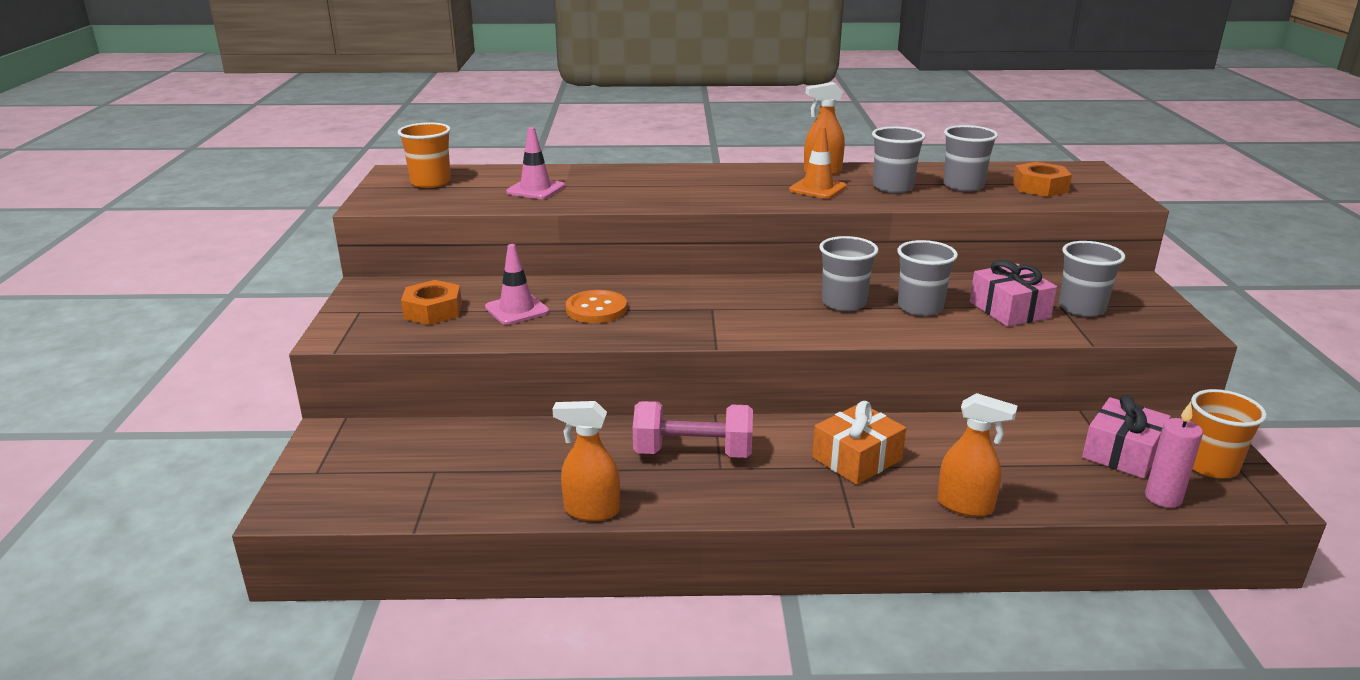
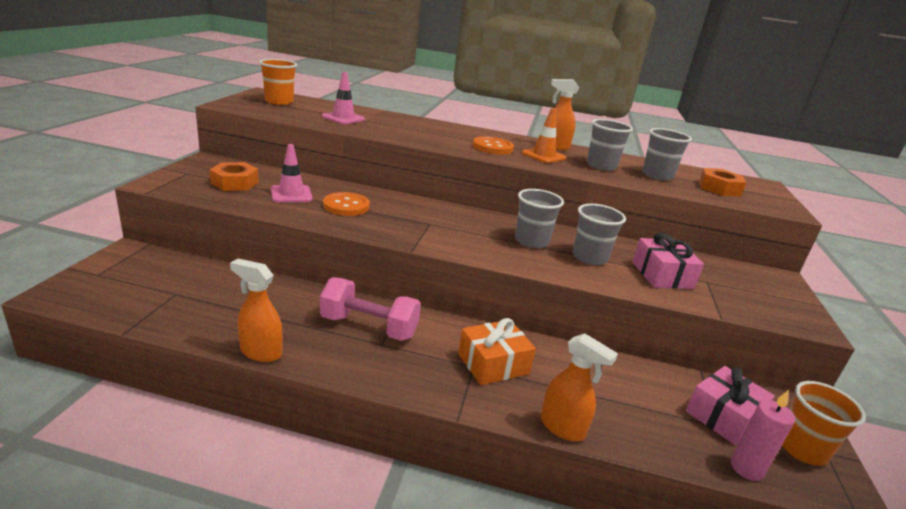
camera: 10 degrees right, 0 degrees up
(750, 190) = (492, 147): none -> orange button
(1081, 308) = (724, 287): grey cup -> none

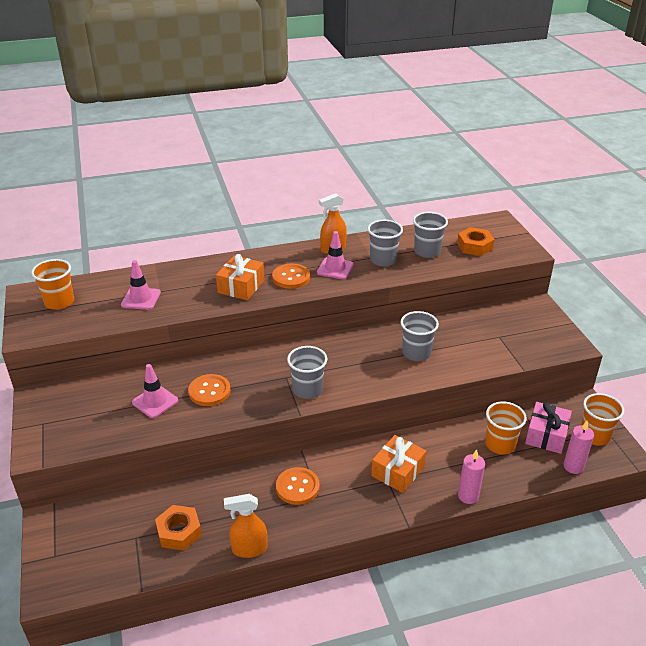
camera: 25 degrees left, 10 degrees up
(234, 183) = (96, 413): orange nut -> orange nut (179, 532)
(369, 327) = (297, 487): pink dumbbell -> orange button
(438, 138) = (241, 286): none -> orange gift
(531, 241) = (368, 357): grey cup -> grey cup (307, 390)
(543, 156) = (335, 268): orange traffic cone -> pink traffic cone
(562, 427) = (468, 496): orange spray bottle -> pink candle
(648, 396) = (500, 444): none -> orange cup
(662, 275) = (470, 346): pink gift -> none

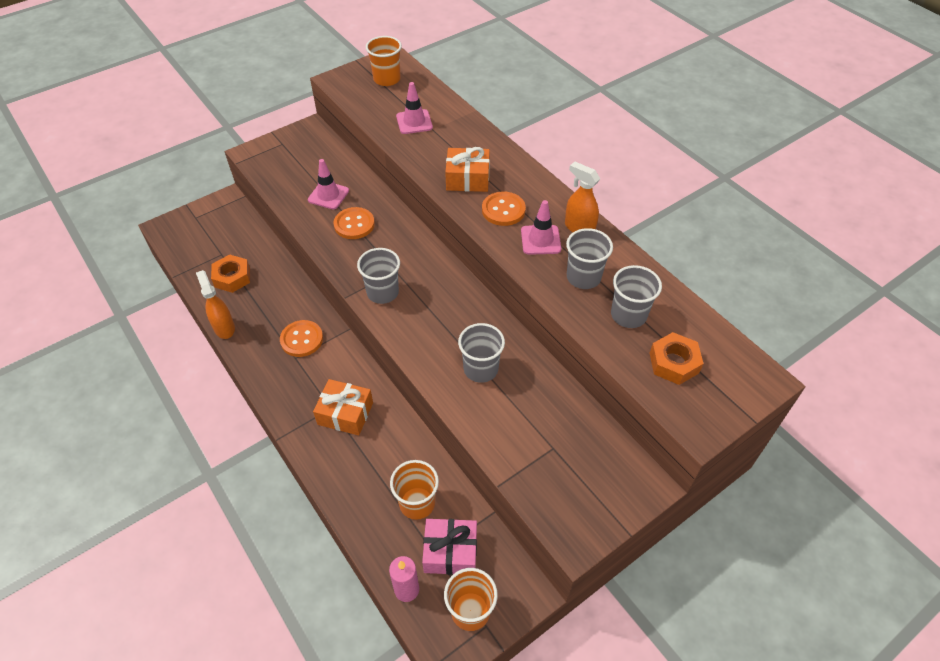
camera: 70 degrees right, 15 degrees up
(468, 496) = (329, 484): pink candle -> none

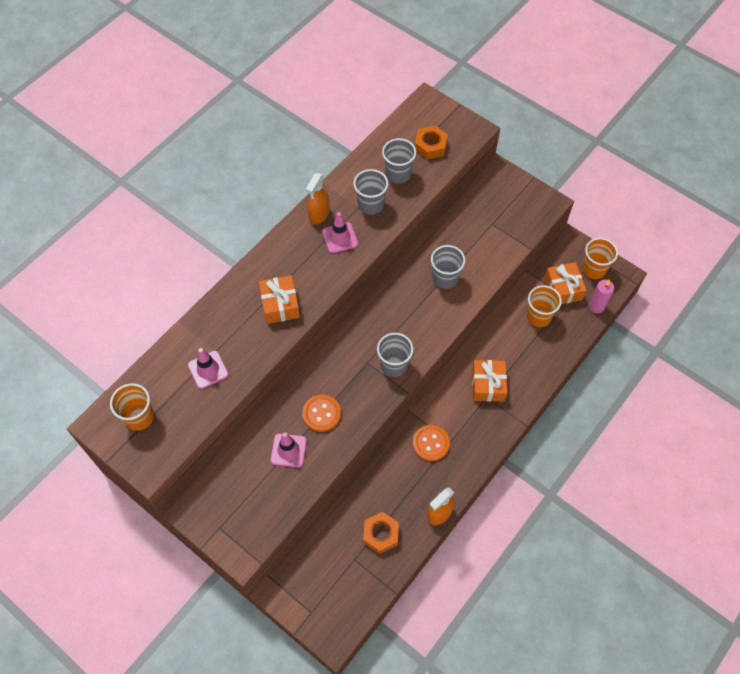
camera: 105 degrees left, 10 degrees up
(450, 552) = (563, 288): pink gift -> orange gift
(503, 210) = (312, 269): orange button -> none

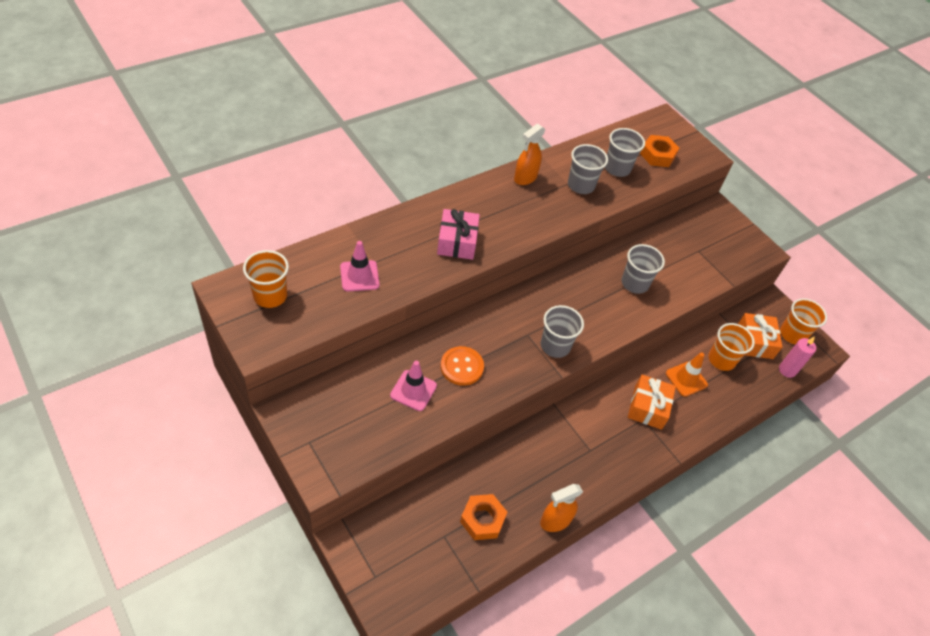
camera: 10 degrees right, 10 degrees down
(280, 304) = (457, 242): orange gift -> pink gift
(340, 238) = (539, 203): pink traffic cone -> none
(431, 443) = (568, 445): orange button -> none
(513, 346) = (686, 379): none -> orange traffic cone

